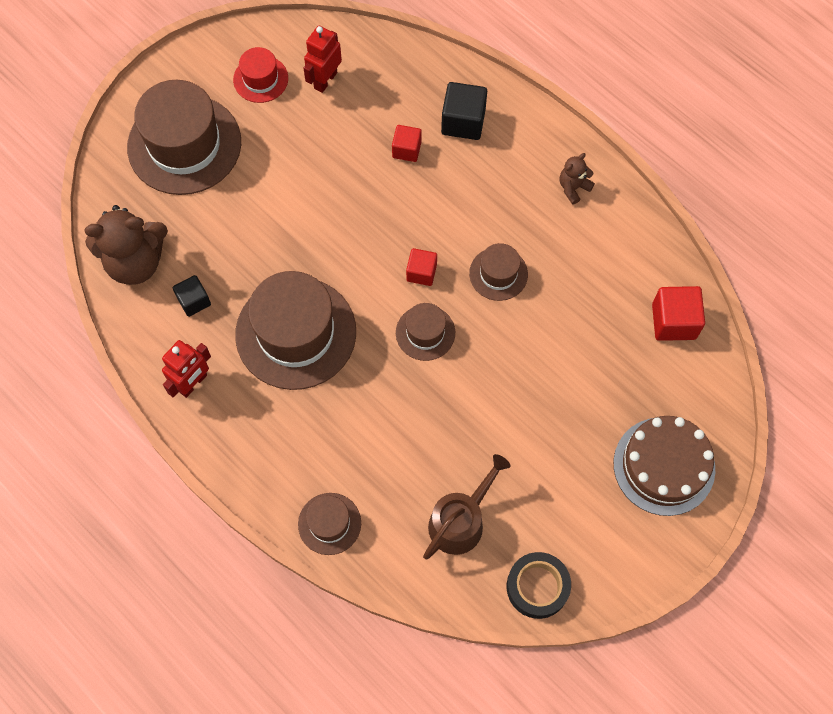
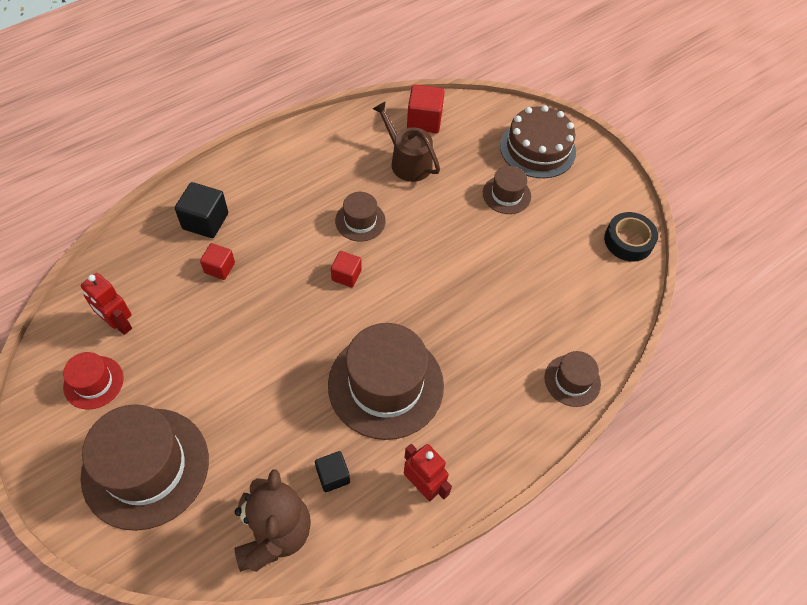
camera: 85 degrees left, 10 degrees down
(425, 333) = (404, 281): brown hat -> brown hat (506, 195)
(460, 521) = (574, 283): brown watering can -> brown watering can (407, 162)
(573, 188) = (294, 158): brown teddy bear -> none

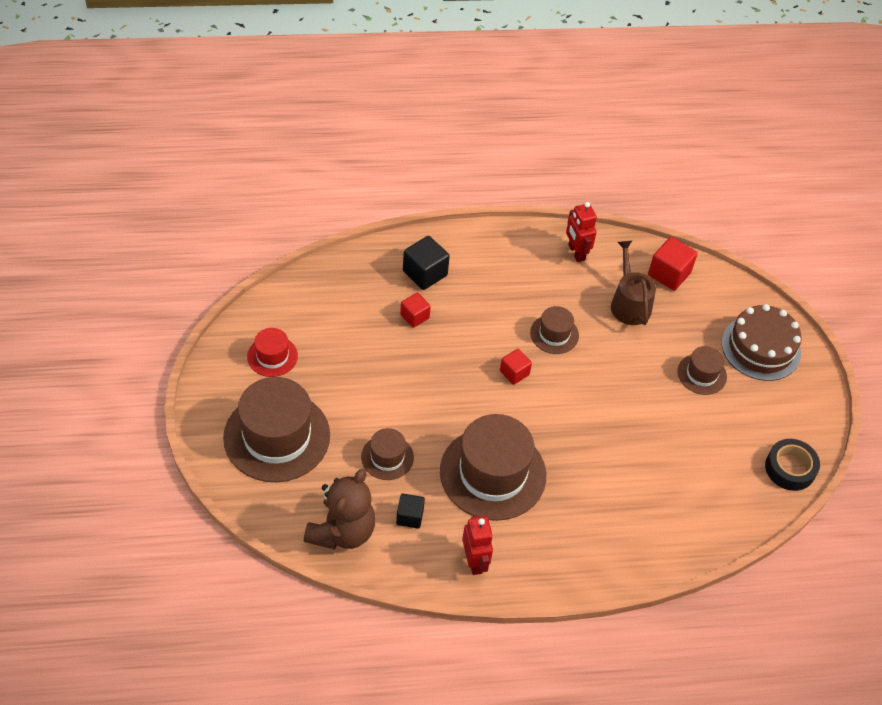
camera: 30 degrees right, 5 degrees down
(118, 324) = (313, 322): red robot -> red robot (576, 252)
(572, 380) = (653, 552): brown hat -> brown hat (387, 457)

